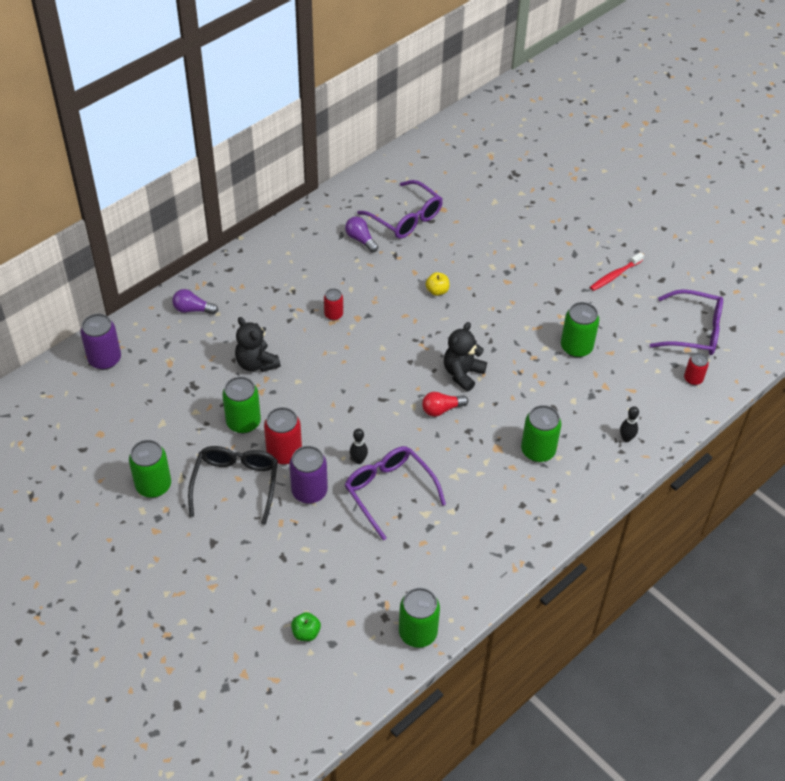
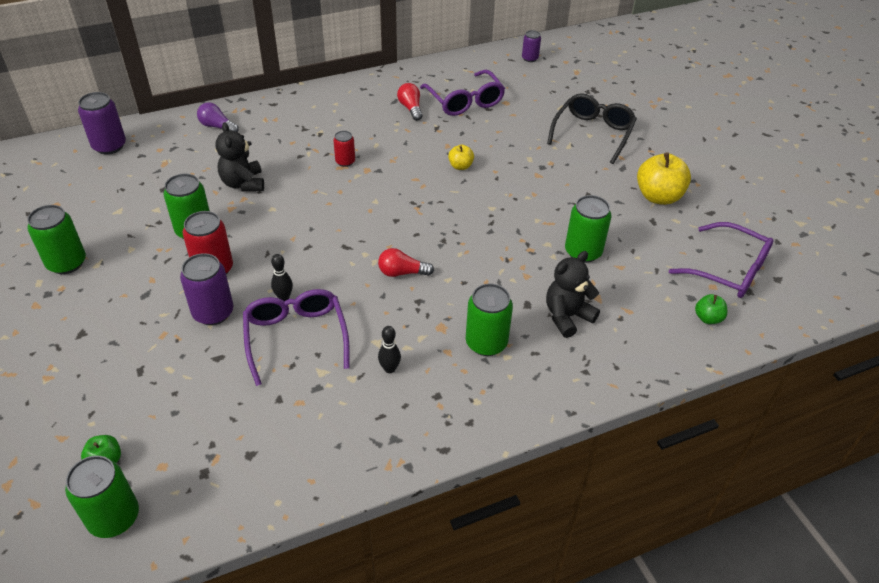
camera: 20 degrees right, 5 degrees down
(236, 484) = (145, 284): black glasses -> black glasses (593, 133)
(360, 239) = (411, 108): purple light bulb -> red light bulb
(418, 633) = (229, 505): green can -> green can (114, 518)
(441, 151) = (530, 58): none -> purple can
(462, 373) = (444, 245): black teddy bear -> black teddy bear (567, 316)
(615, 275) = (658, 196): red toothbrush -> yellow apple
(626, 438) = (598, 359): black bowling pin -> black bowling pin (389, 369)
(693, 379) = (708, 318): red can -> green apple

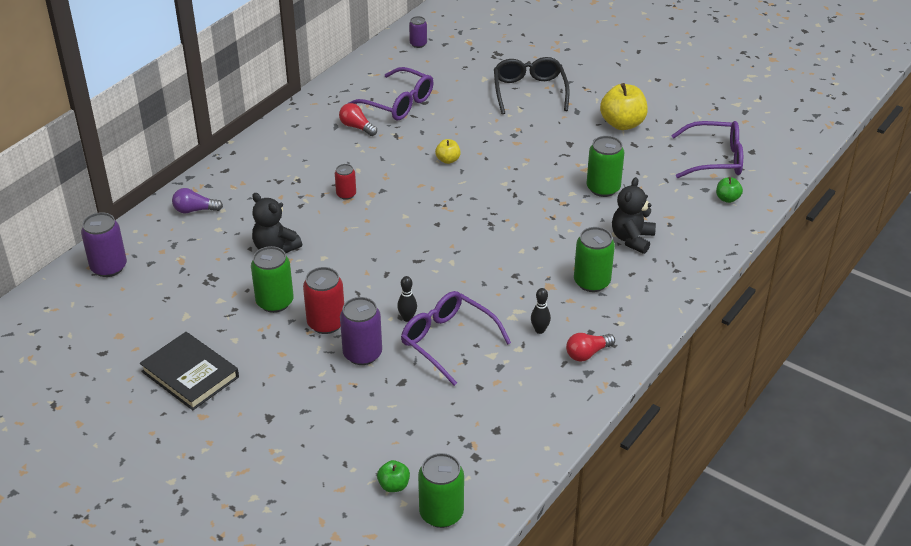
camera: 30 degrees left, 5 degrees down
(67, 263) = (190, 374): green can -> black book
(402, 272) = (482, 260): red light bulb -> red light bulb (587, 353)

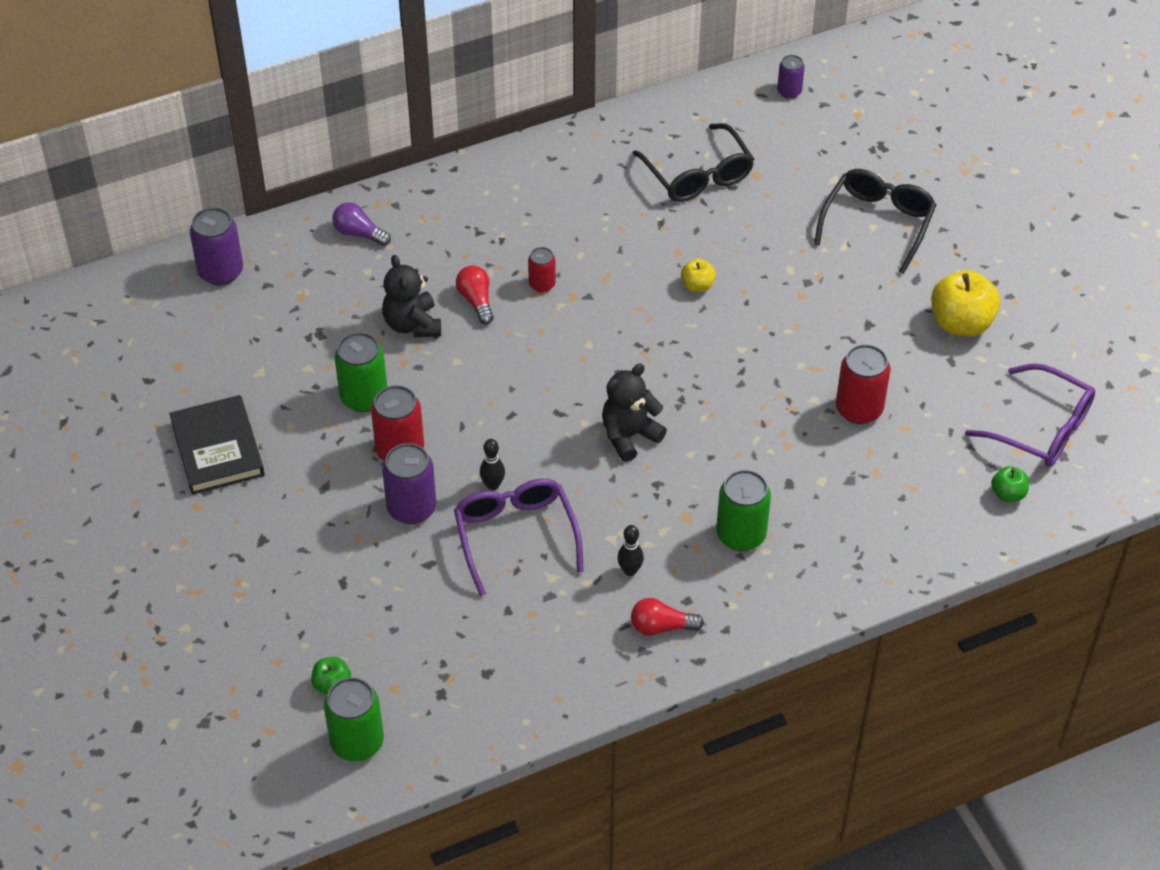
camera: 30 degrees right, 10 degrees up
(357, 127) = (622, 191): red light bulb -> red light bulb (476, 301)
(398, 103) = (698, 175): purple glasses -> black glasses
(603, 188) = (859, 409): green can -> red can
(632, 239) = (837, 498): black teddy bear -> black teddy bear (629, 436)

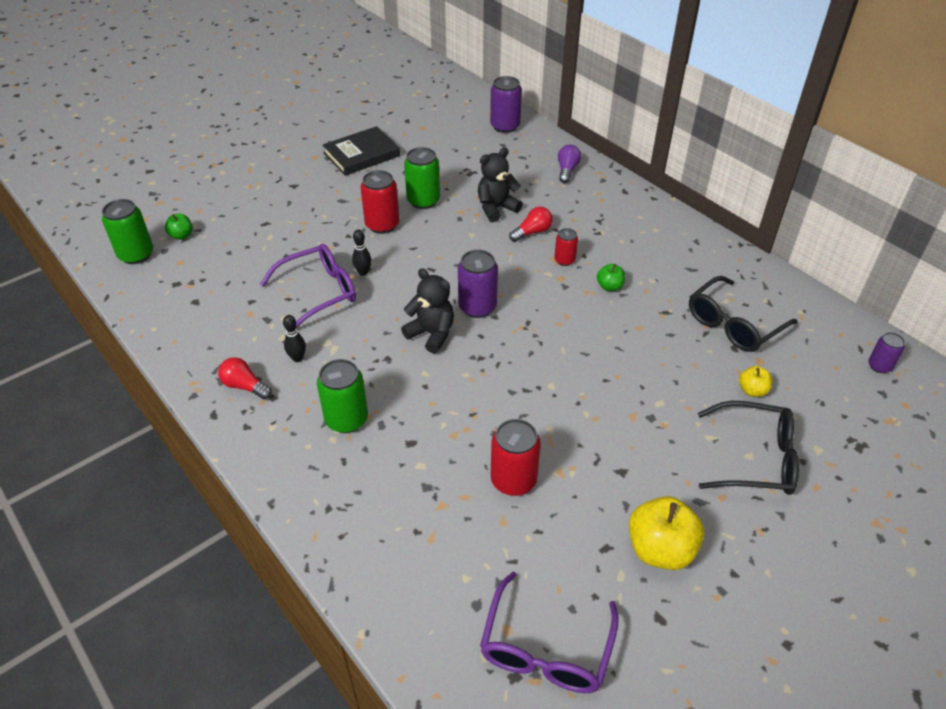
camera: 75 degrees right, 5 degrees down
(411, 508) = (333, 240): purple can -> purple can (477, 307)
(661, 627) = (245, 386): red light bulb -> red light bulb turned 45 degrees counterclockwise
(697, 285) = (608, 346): yellow apple -> yellow apple (752, 390)
(1008, 494) = (445, 626): green apple -> green apple (609, 287)

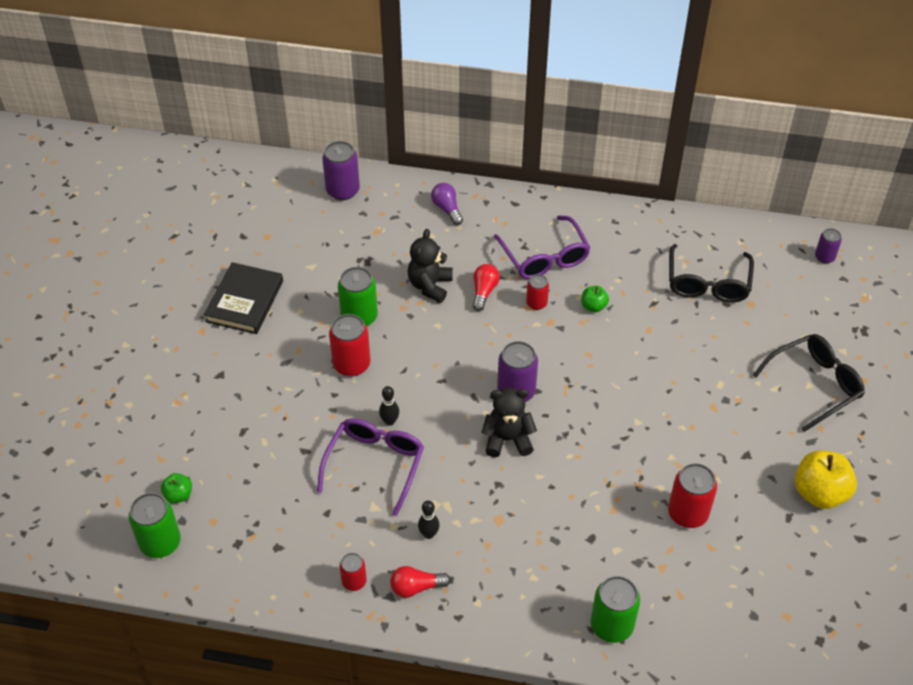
camera: 40 degrees left, 5 degrees up
(211, 354) = (354, 581): none -> red can
(346, 419) = (526, 555): green can -> green can (611, 625)
(546, 648) = (819, 609): purple glasses -> purple glasses (544, 257)
(752, 390) = (767, 332): yellow apple -> none

